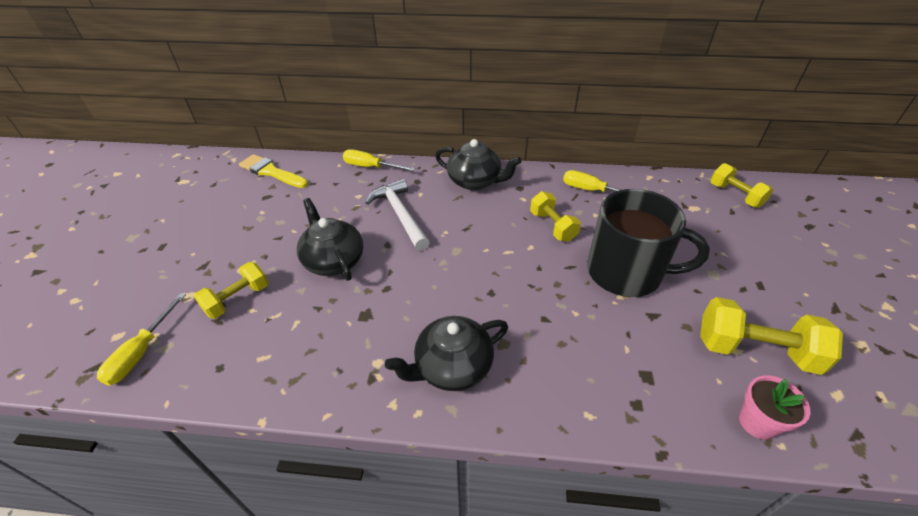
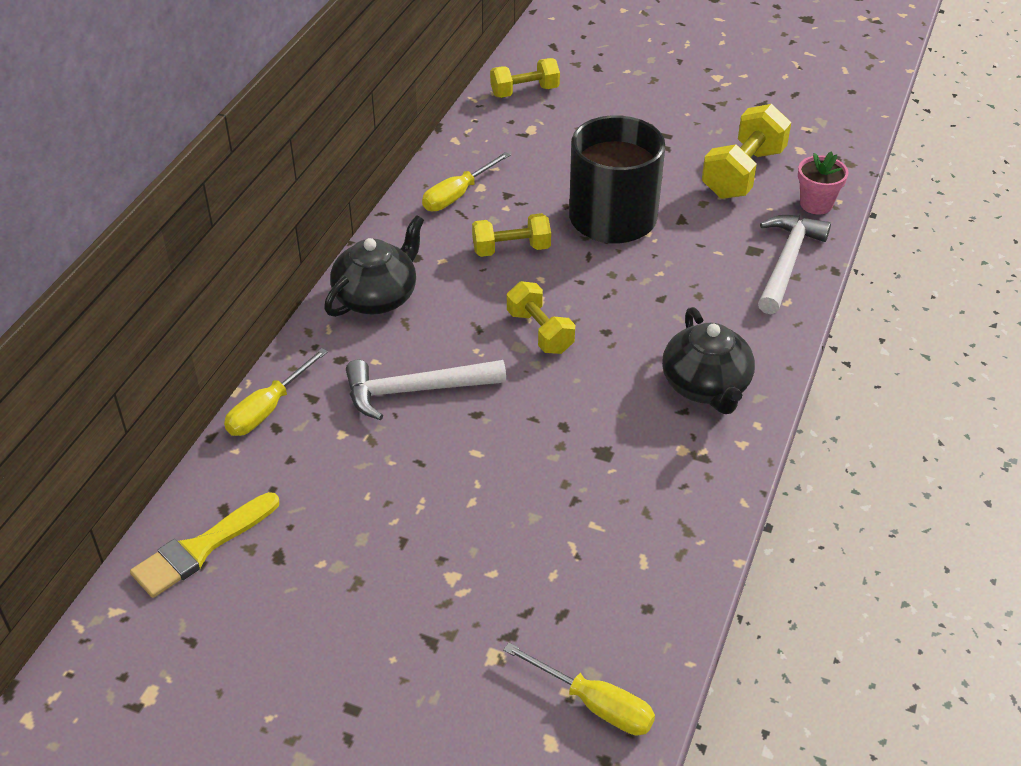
camera: 75 degrees left, 0 degrees up
(237, 299) = (526, 591): yellow dumbbell -> yellow dumbbell (540, 332)
(333, 260) = (486, 476): black teapot -> none
(646, 406) = (786, 262): none -> white hammer

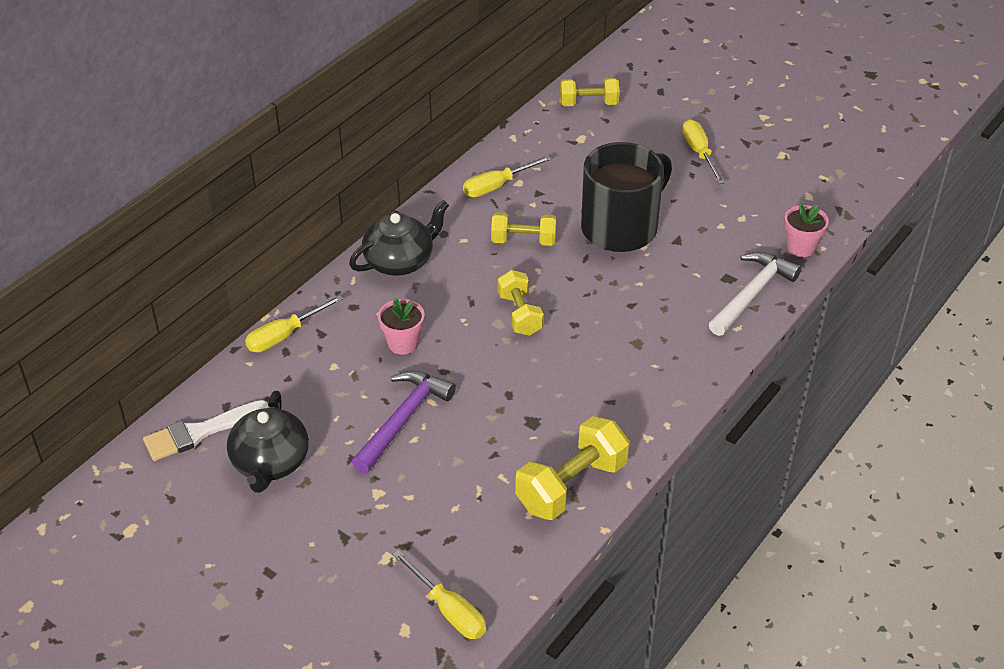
camera: 15 degrees right, 0 degrees up
(201, 548) = (200, 432): yellow brush -> white brush
(416, 391) = (403, 343): white hammer -> pink flower pot
(449, 480) = (403, 419): none -> purple hammer
(666, 124) = (699, 153): none -> yellow screwdriver
(706, 386) = (638, 385): black teapot -> black teapot (270, 463)
(743, 173) = (748, 208): yellow dumbbell -> yellow dumbbell (571, 485)

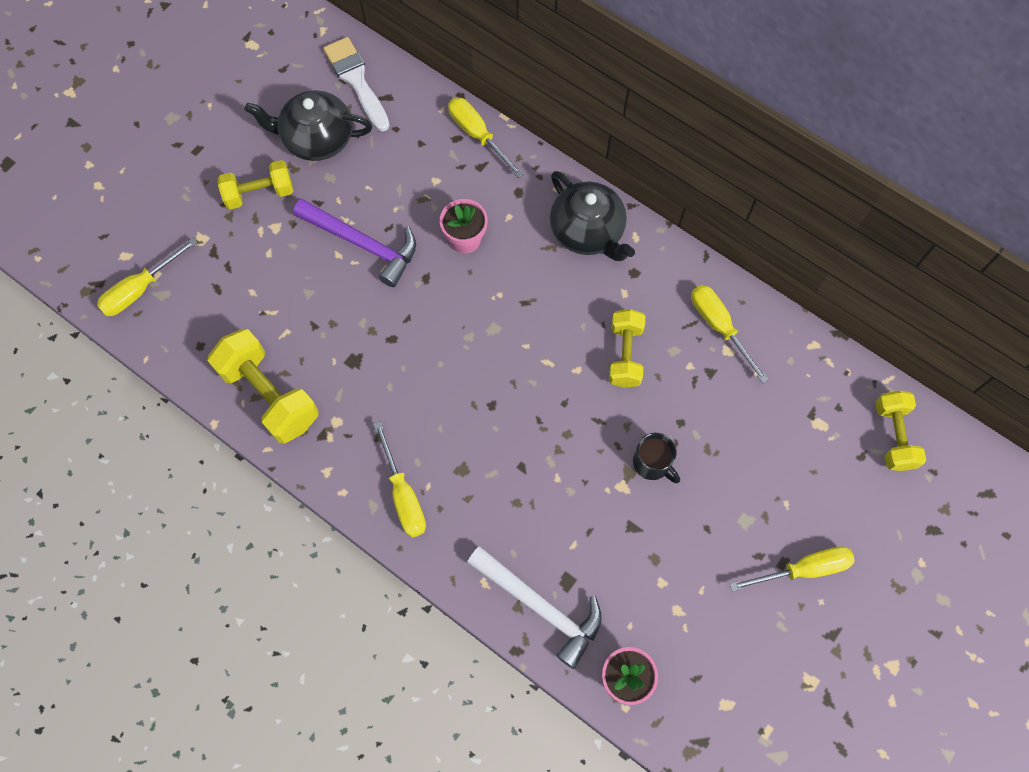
camera: 90 degrees right, 25 degrees up
(520, 314) = (506, 350): yellow dumbbell -> yellow dumbbell (259, 193)
(621, 227) = (652, 463): black mug -> black mug, size x0.42
(665, 381) = (403, 495): none -> yellow screwdriver

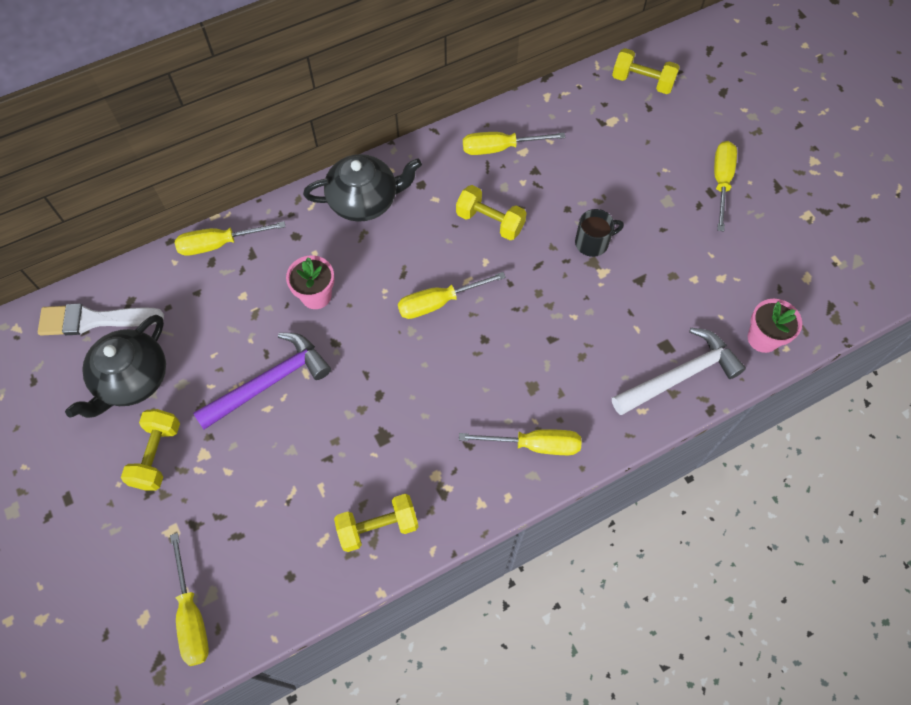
camera: 65 degrees left, 5 degrees down
(269, 395) = (378, 527): yellow dumbbell -> yellow dumbbell, size x0.65
(510, 347) = (439, 302): none -> yellow screwdriver

